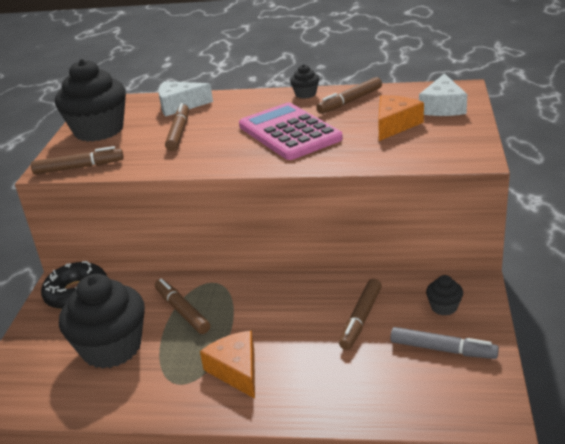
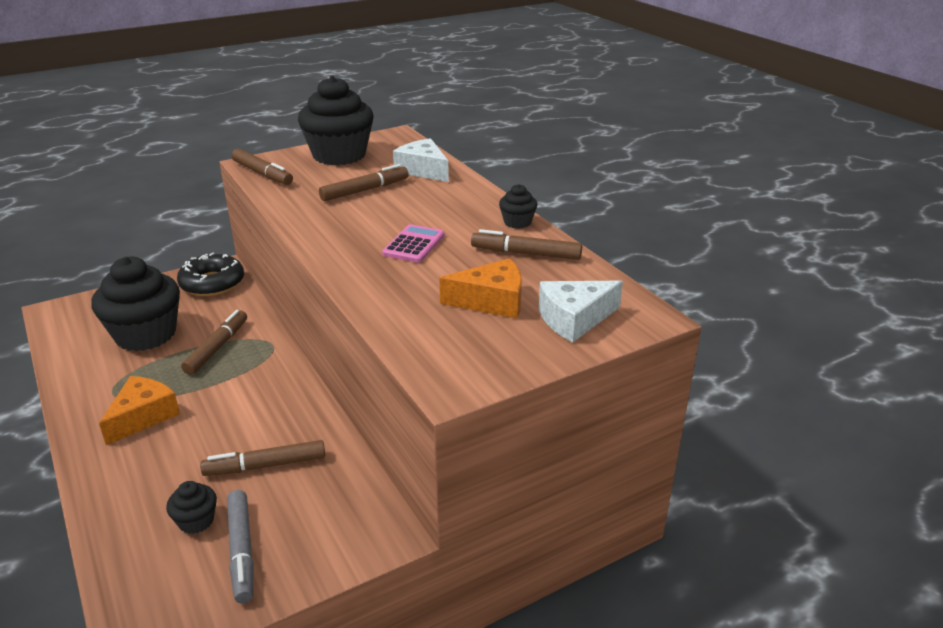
camera: 50 degrees right, 0 degrees up
(289, 132) = (414, 245): pink calculator -> pink calculator, size x0.52
(444, 307) = (324, 523): black cupcake -> black cupcake (196, 521)

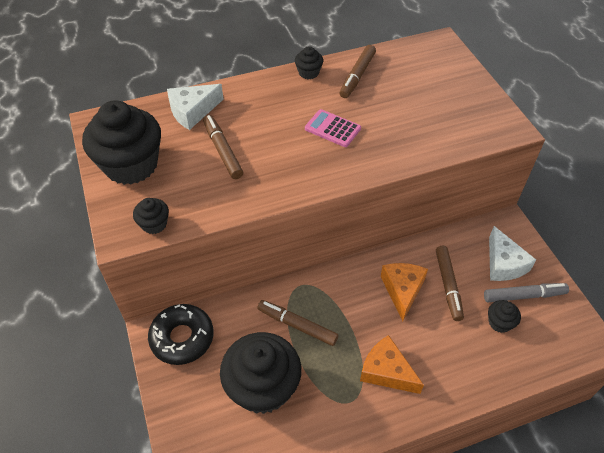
camera: 80 degrees left, 20 degrees up
(262, 174) = (154, 224): brown marker -> black cupcake
(491, 301) = (418, 100): orange cheese -> orange cheese (402, 290)
(574, 319) = (442, 69): white cheese -> white cheese (503, 263)

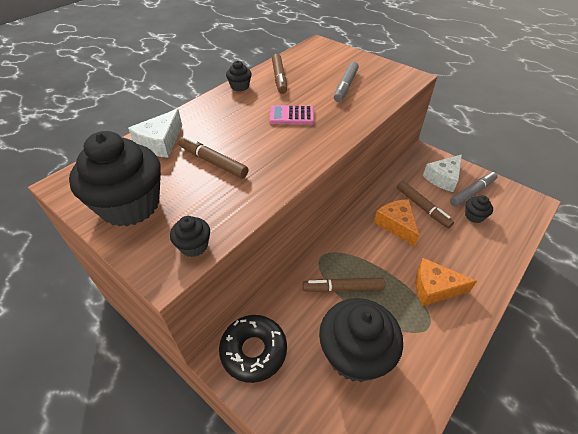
camera: 30 degrees left, 5 degrees down
(420, 113) = (345, 86): none -> grey marker
(503, 263) = (443, 178): white cheese -> white cheese turned 90 degrees clockwise

